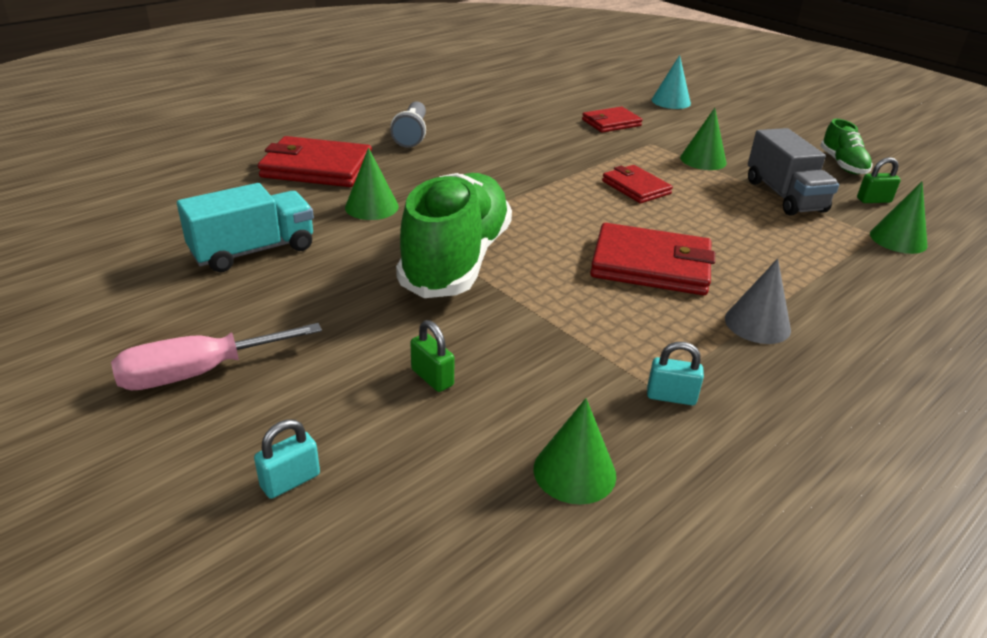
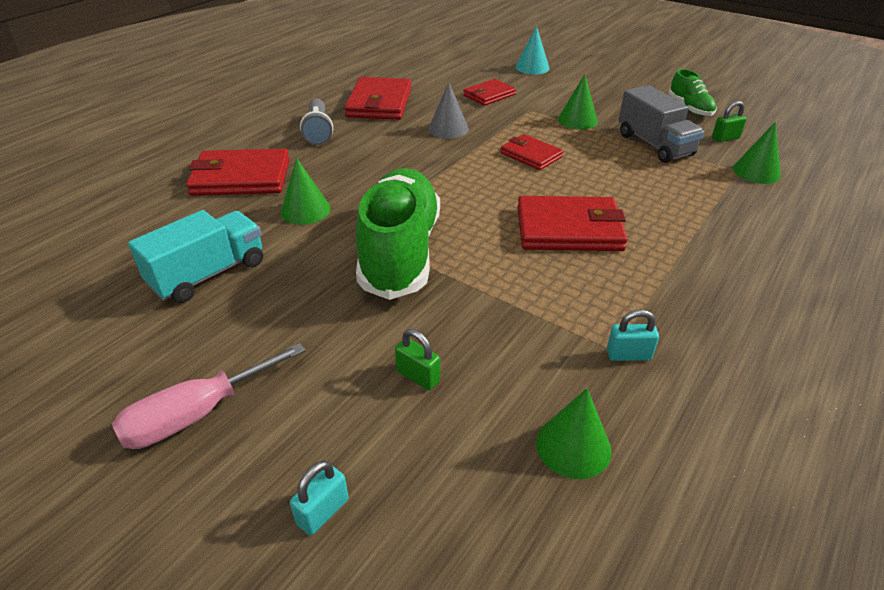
camera: 10 degrees left, 5 degrees up
(487, 116) = (379, 103): none -> red wallet
(757, 324) = (674, 271): grey cone -> grey cone (448, 129)

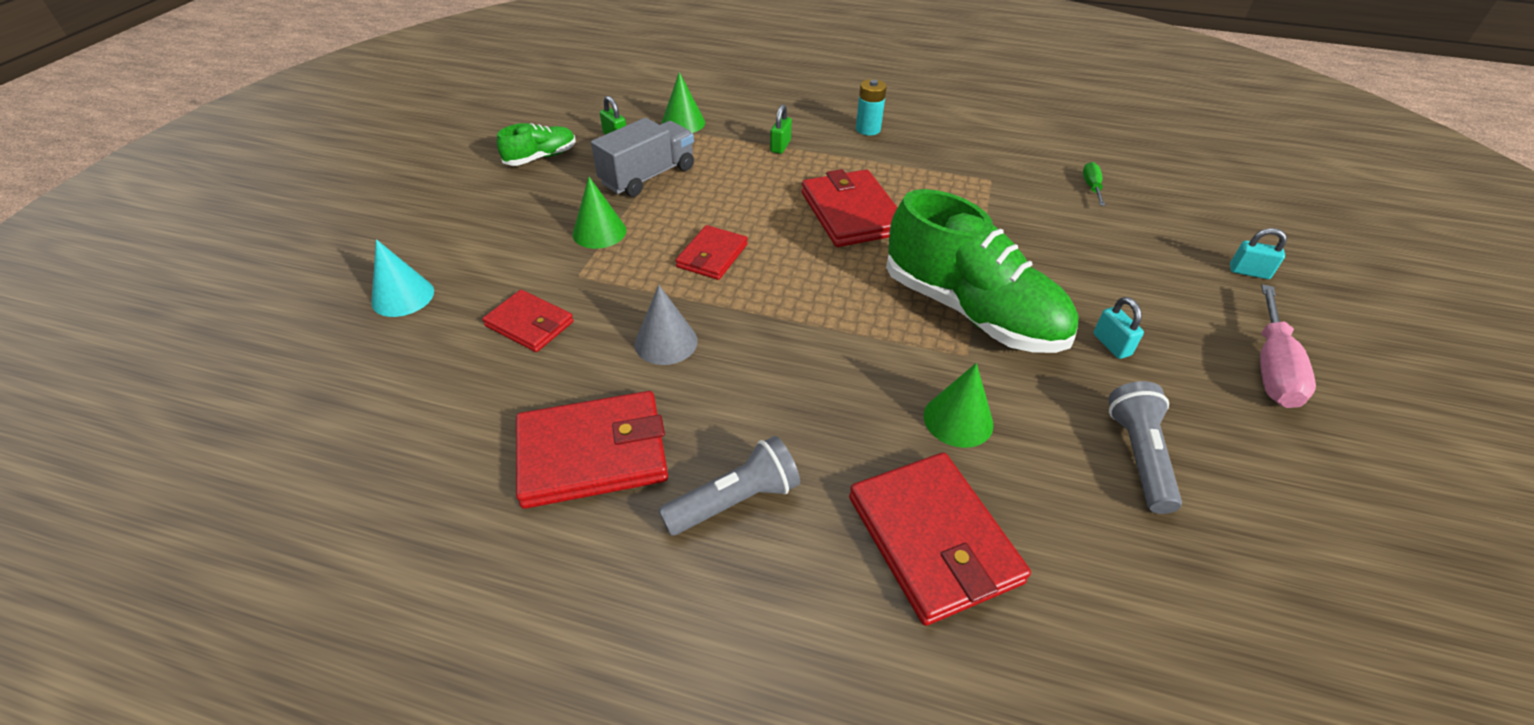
camera: 110 degrees left, 5 degrees up
(197, 414) = (1272, 368): pink screwdriver -> pink screwdriver turned 75 degrees clockwise
(208, 274) = (1138, 456): turquoise truck -> grey flashlight
(400, 252) = (971, 311): green shoe -> green shoe turned 120 degrees counterclockwise
(418, 376) = (1107, 260): green padlock -> green padlock (780, 146)
(573, 446) = (1091, 187): green cone -> green screwdriver
(628, 355) = (990, 173): turquoise padlock -> turquoise padlock (1111, 345)
(749, 285) = (868, 129): none -> turquoise battery

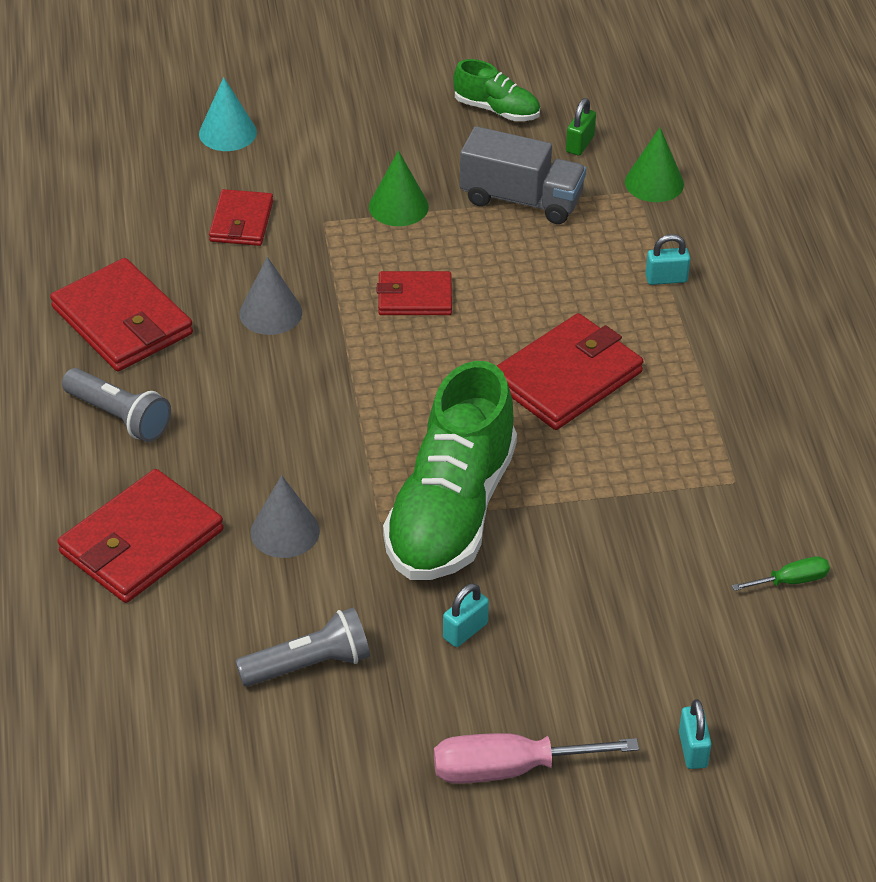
camera: 65 degrees right, 0 degrees up
(780, 146) = (666, 279): green padlock -> turquoise padlock
(868, 129) = (771, 342): turquoise battery -> none
(958, 420) = (285, 531): green cone -> grey cone

